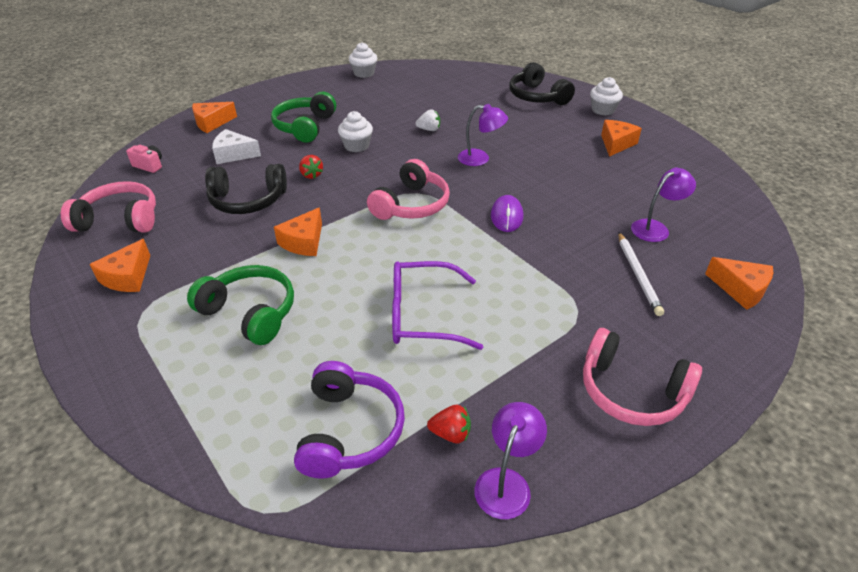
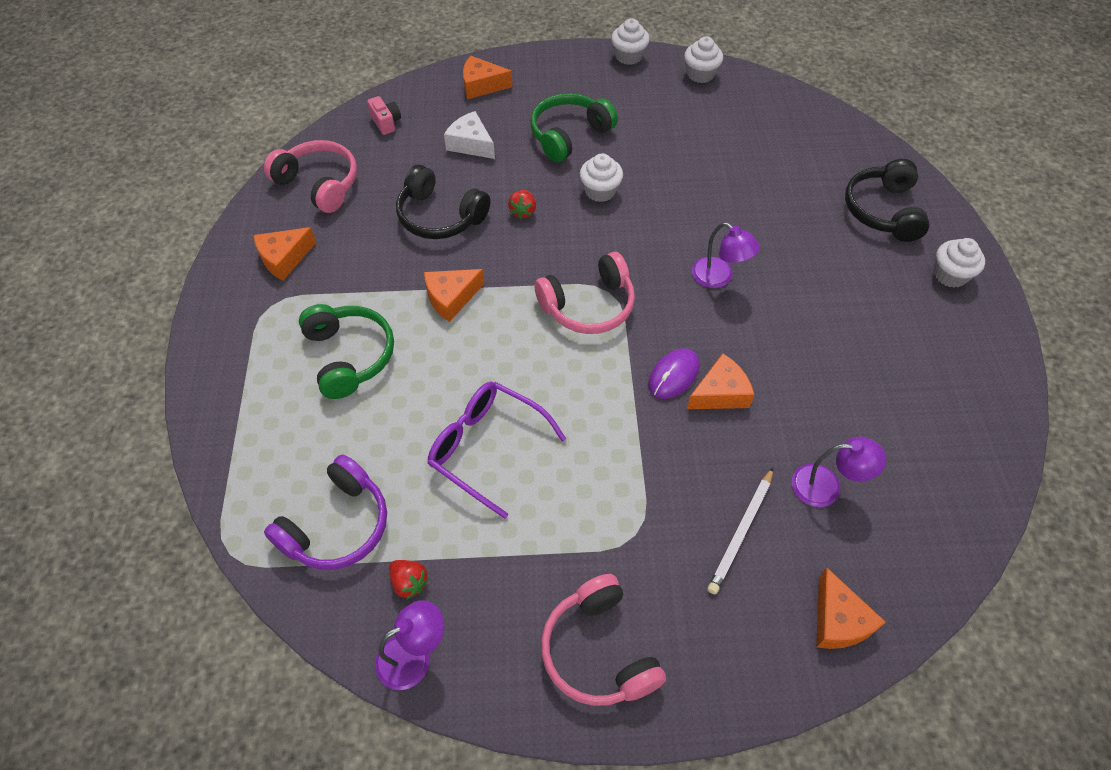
camera: 35 degrees right, 15 degrees up
(307, 79) = (628, 56): none -> white cupcake
(429, 129) = (699, 204): white strawberry -> none
(616, 144) = (910, 339): orange cheese -> orange cheese (720, 393)

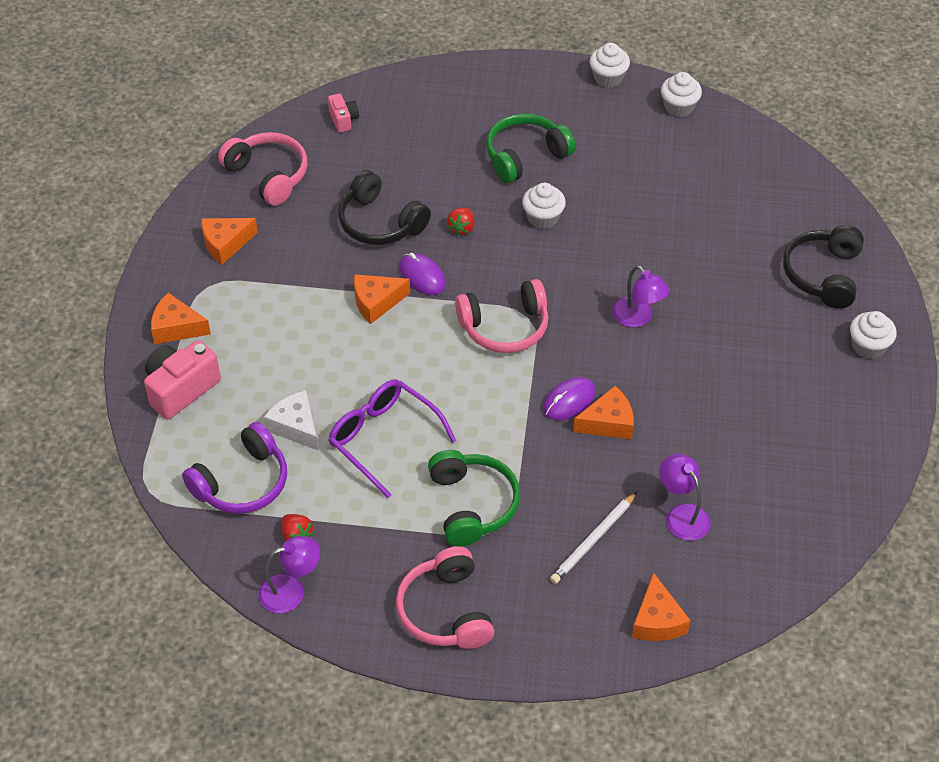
camera: 10 degrees right, 5 degrees down
(254, 424) = (181, 389): none -> pink camera
(349, 356) = (273, 342): green headphones -> green headphones (472, 505)
(471, 144) = (424, 153): white cheese -> white cheese (295, 426)
(481, 85) = (447, 92): orange cheese -> orange cheese (176, 327)
(493, 264) = (422, 276): none -> purple mouse
(826, 486) = (682, 515): purple lamp -> purple lamp turned 135 degrees counterclockwise

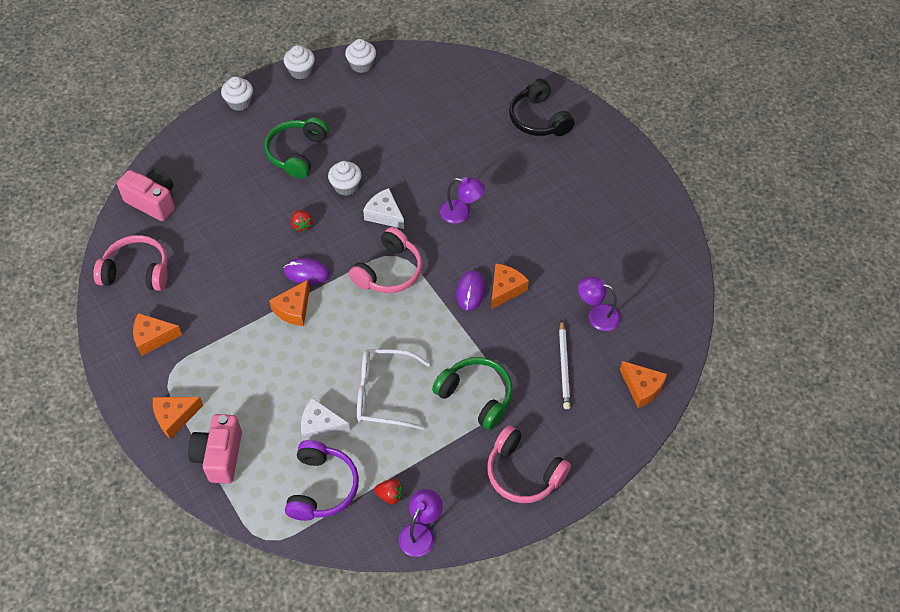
camera: 40 degrees left, 5 degrees up
(225, 244) = (153, 337): orange cheese -> orange cheese turned 60 degrees clockwise
(343, 120) = (153, 201): pink camera -> pink camera, size x1.83
(380, 222) = (245, 255): black headphones -> none
(384, 439) = (384, 394): purple glasses -> white glasses
(555, 269) = (384, 214): none -> white cheese
(868, 346) = (601, 146): white cupcake -> white cupcake (239, 102)

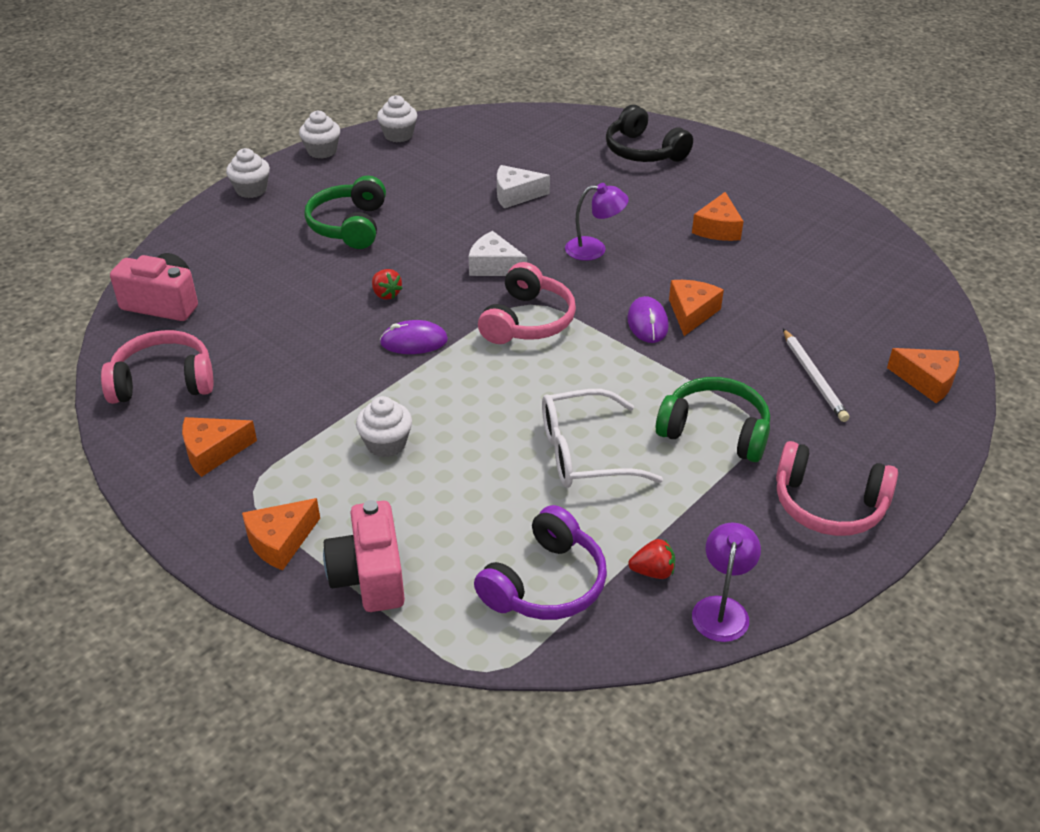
camera: 15 degrees left, 15 degrees down
(293, 309) = (412, 383): orange cheese -> orange cheese (717, 228)
(320, 426) = (509, 508): white cheese -> white cheese (515, 195)
(321, 487) = (545, 583): purple headphones -> purple headphones turned 45 degrees clockwise
(346, 186) = (429, 247): white cupcake -> white cupcake (386, 444)
(597, 315) = (824, 319): purple lamp -> none

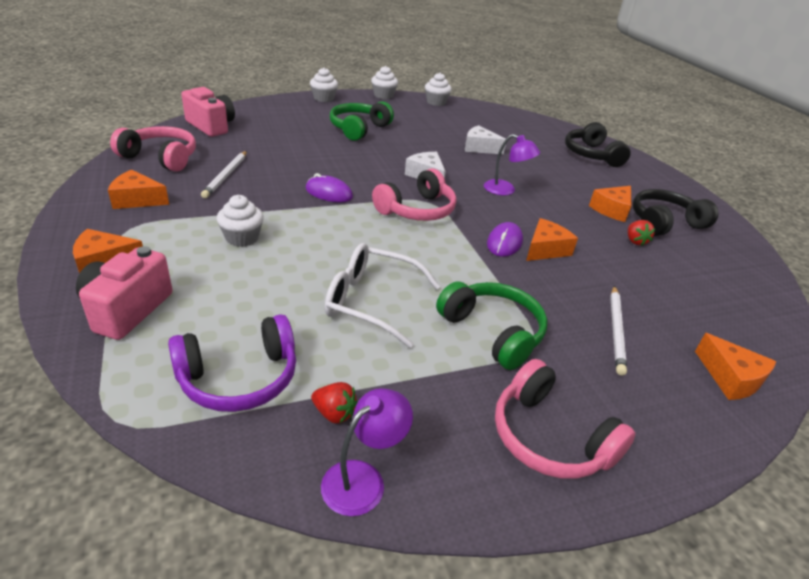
camera: 25 degrees right, 5 degrees down
(273, 371) = (226, 176): none -> white pencil
(386, 294) = (341, 165): red strawberry -> red strawberry (635, 241)
(777, 223) = (664, 223): none -> black headphones

